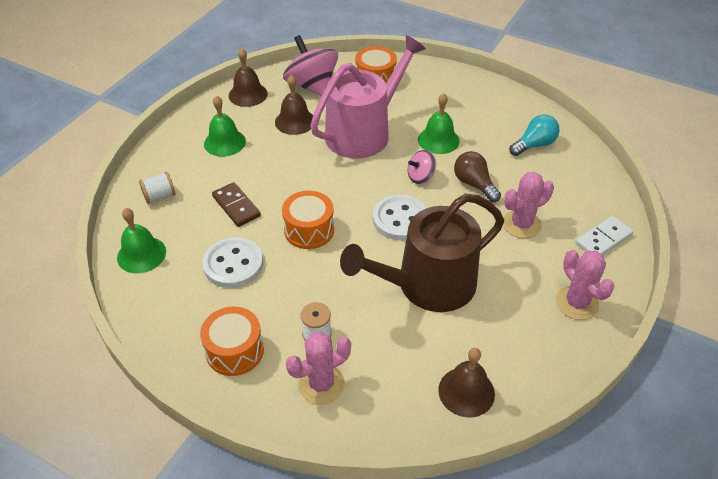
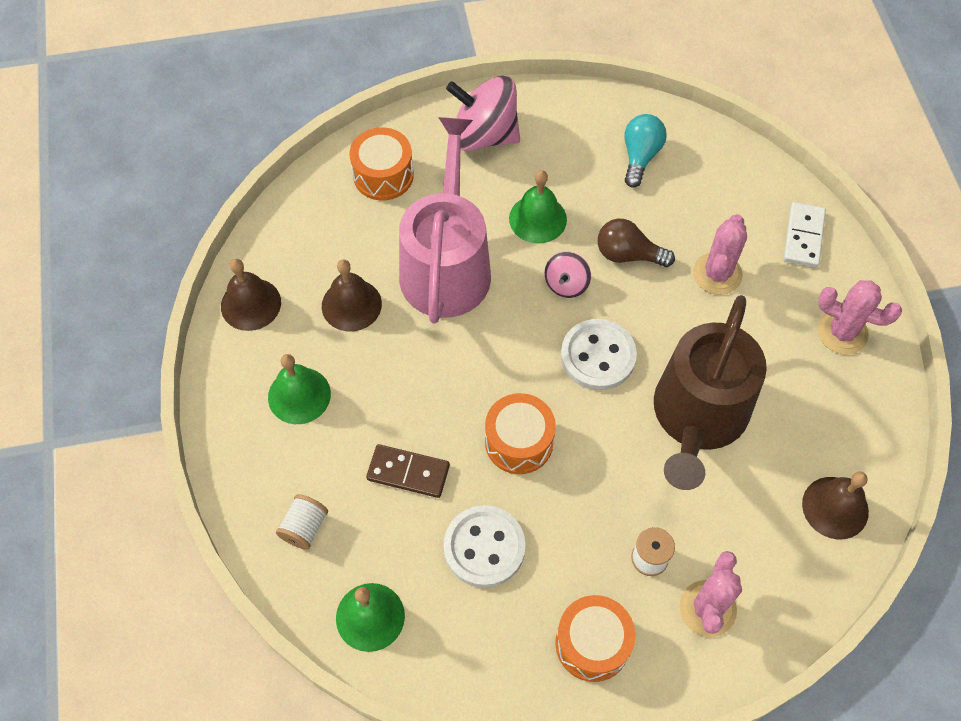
camera: 40 degrees left, 15 degrees up
(312, 86) = (317, 237): pink spinning top -> pink spinning top (484, 135)

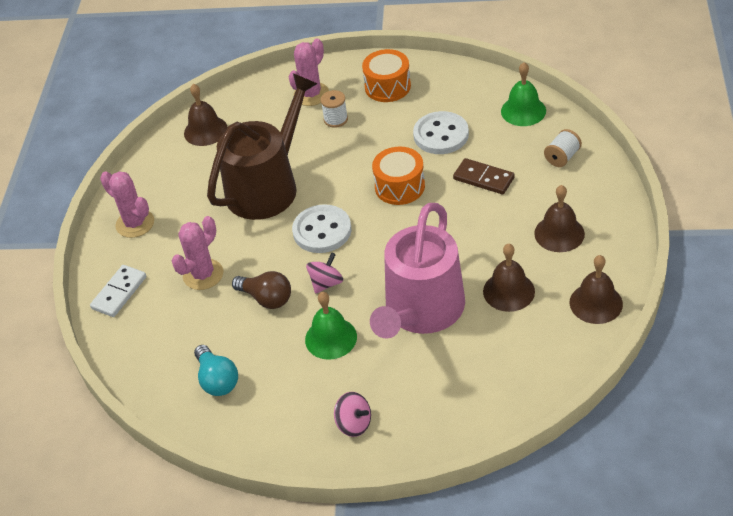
camera: 160 degrees left, 15 degrees down
(299, 395) = (559, 233): green bell -> brown bell
(383, 175) = (461, 398): orange drum -> none
(484, 135) = (354, 424): pink spinning top -> pink spinning top, size x0.52
(640, 156) = (217, 380): turquoise light bulb -> turquoise light bulb turned 60 degrees counterclockwise

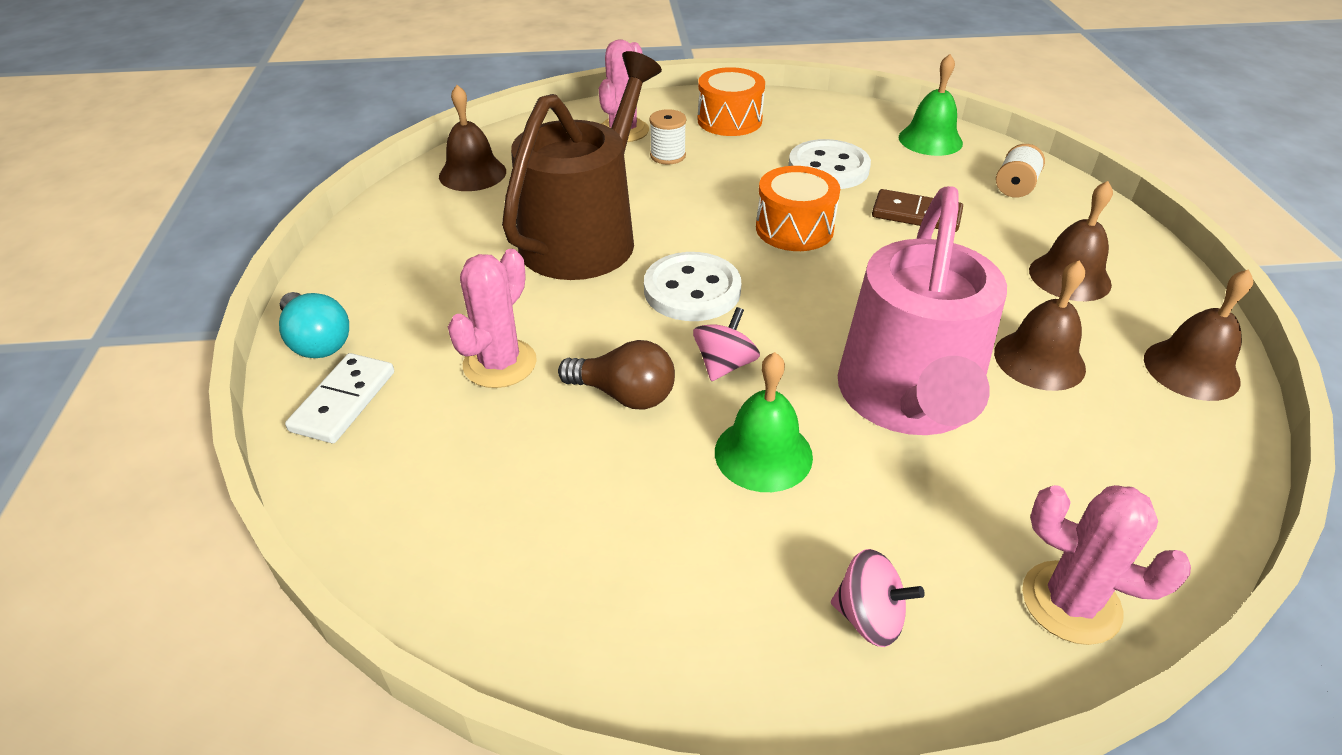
camera: 15 degrees left, 5 degrees down
(135, 223) = (367, 294): pink cactus -> pink cactus (1071, 602)
(217, 380) = (560, 548): turquoise light bulb -> turquoise light bulb (317, 341)

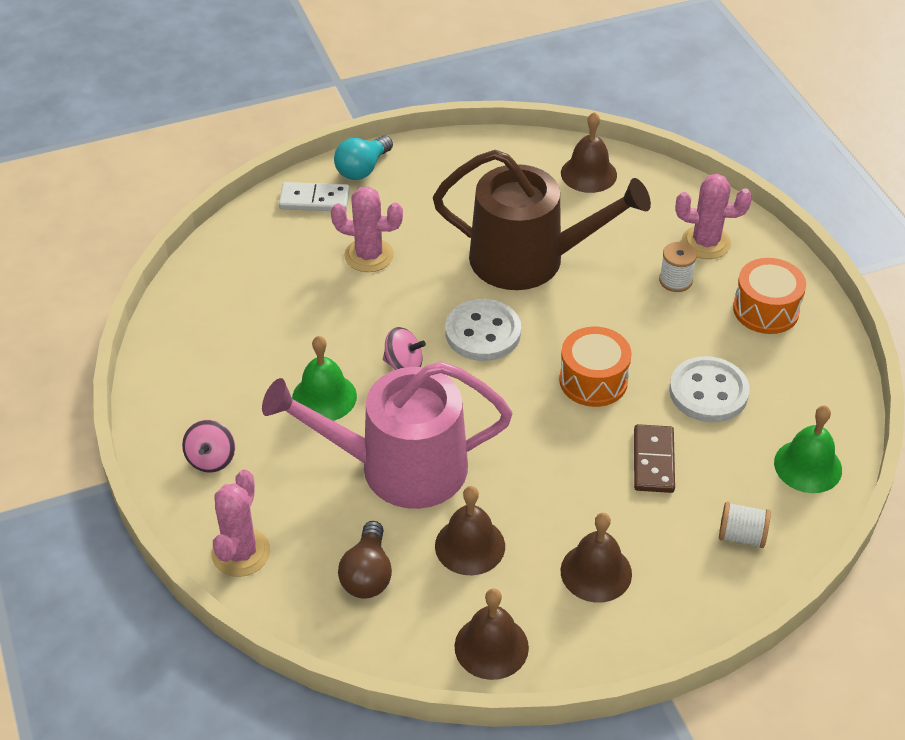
camera: 75 degrees right, 5 degrees up
(624, 395) = (358, 321): brown light bulb -> brown light bulb (367, 574)

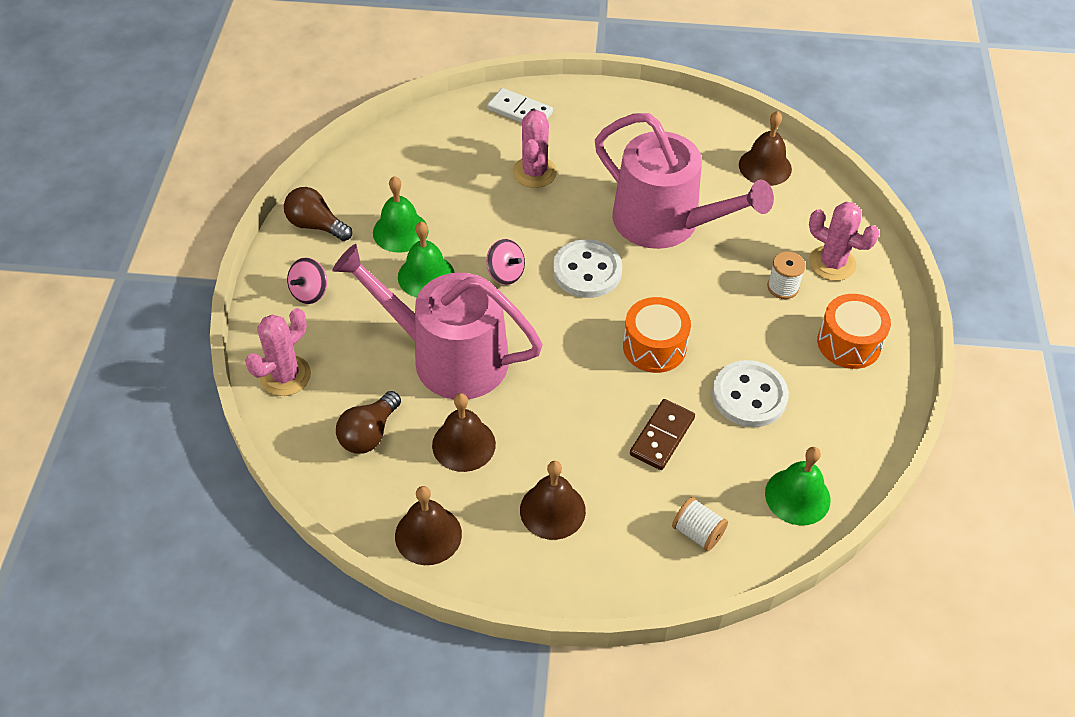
camera: 25 degrees right, 5 degrees up
(173, 389) = (316, 225): none -> brown light bulb
(268, 362) = (400, 231): none -> green bell
(362, 169) = (575, 98): turquoise light bulb -> none
(369, 255) = (534, 172): pink cactus -> pink cactus turned 60 degrees clockwise
(528, 259) = (665, 222): brown watering can -> pink watering can

